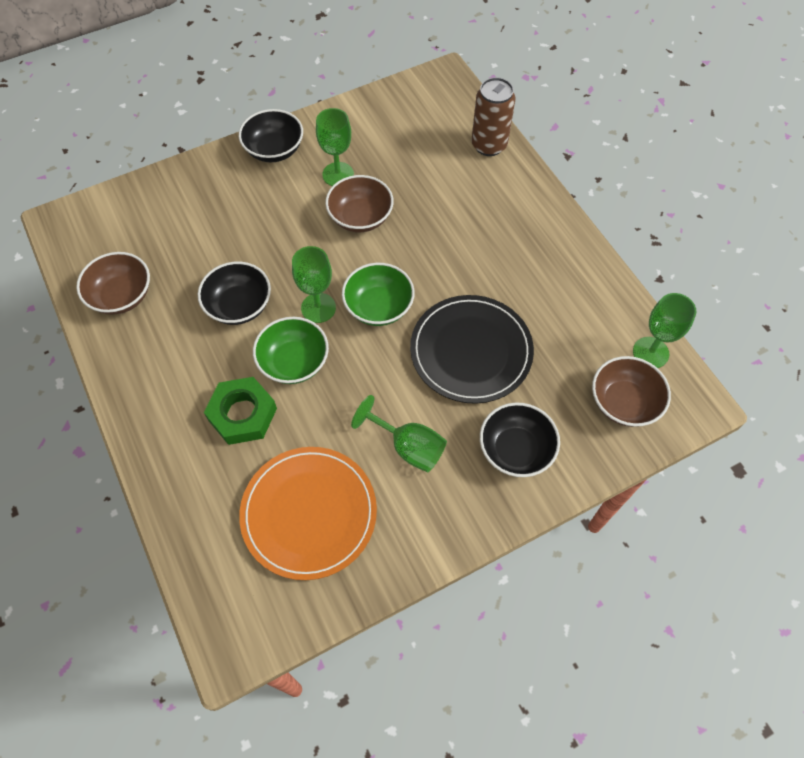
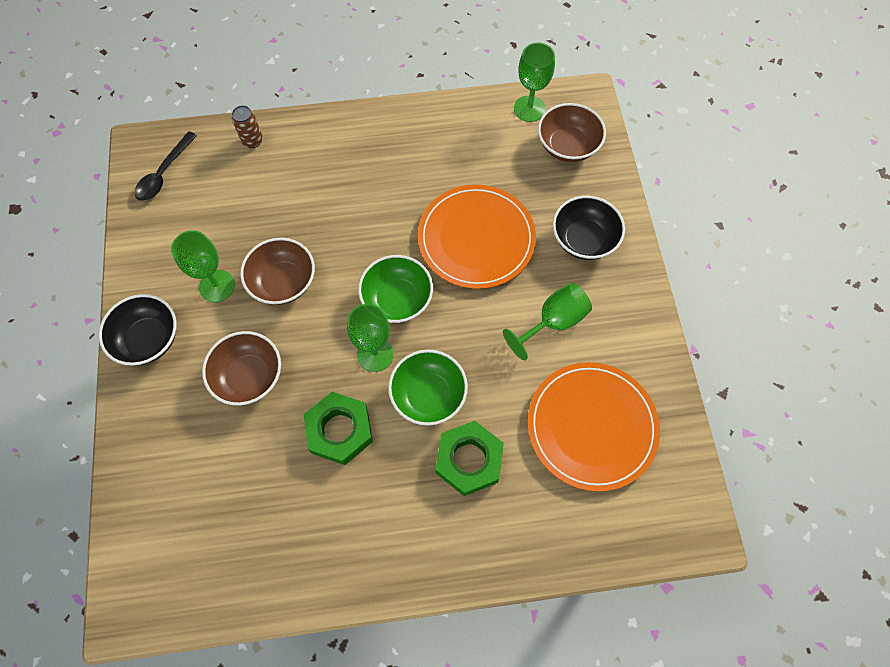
camera: 70 degrees left, 5 degrees up
(122, 296) = (271, 555): brown bowl -> brown bowl (249, 376)
(239, 306) = (339, 430): black bowl -> green nut
(426, 100) = (164, 173): none -> black spoon
(471, 351) = (476, 239): black plate -> orange plate
(489, 145) = (252, 141): brown can -> brown can, size x0.57

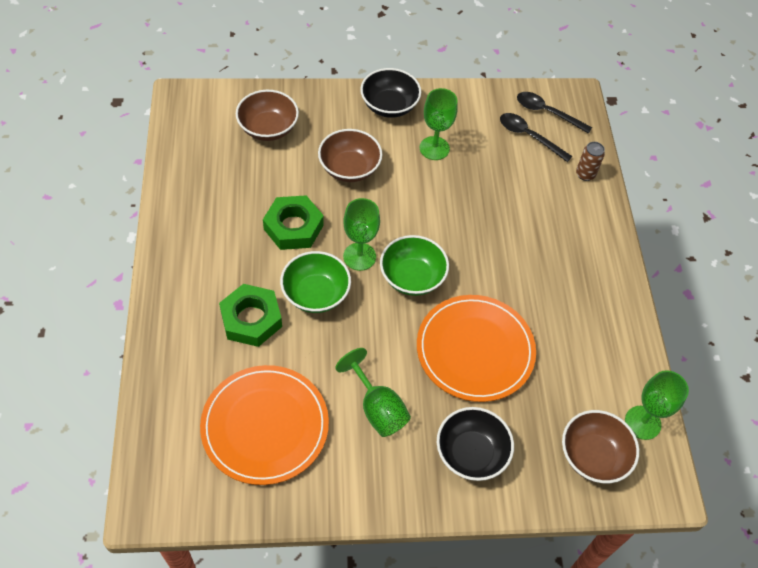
camera: 90 degrees right, 10 degrees down
(199, 191) = (529, 136): none -> black spoon
(283, 282) = (435, 193): brown bowl -> brown bowl (268, 128)

